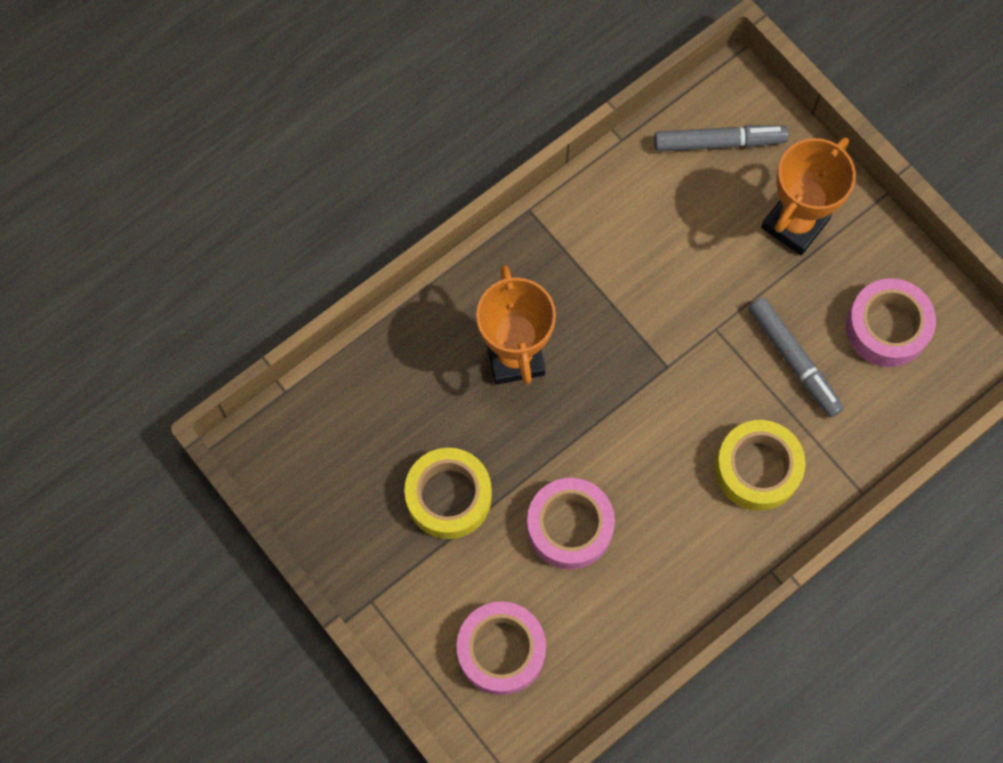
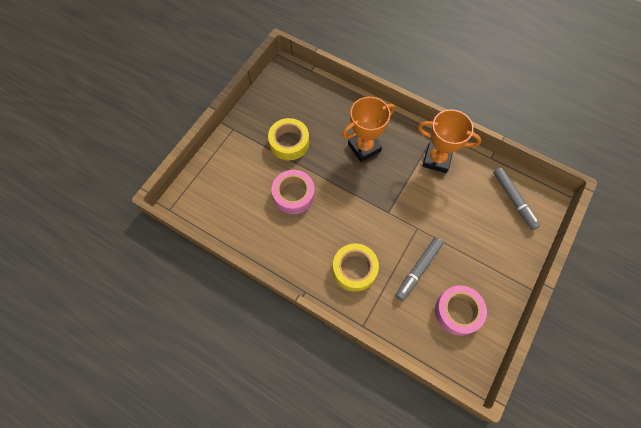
camera: 70 degrees right, 5 degrees down
(501, 650) = (227, 185): pink tape -> none
(794, 224) = (490, 248): orange trophy -> orange trophy (436, 159)

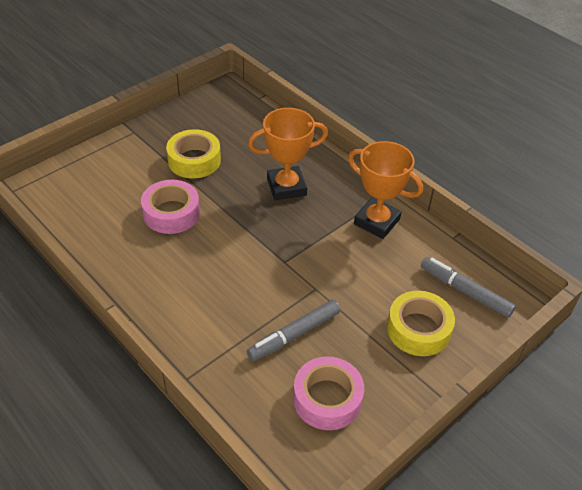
camera: 15 degrees right, 20 degrees down
(354, 269) = (208, 311): yellow tape -> yellow tape (418, 329)
(513, 200) = (465, 291): grey marker -> grey marker turned 135 degrees clockwise

